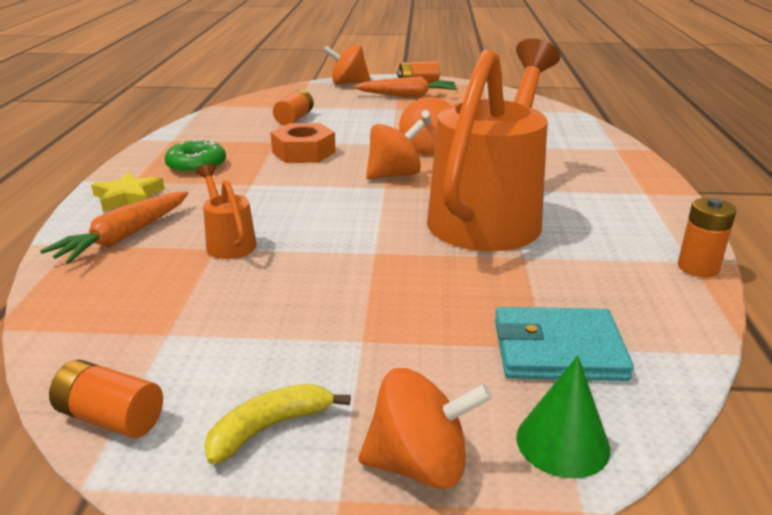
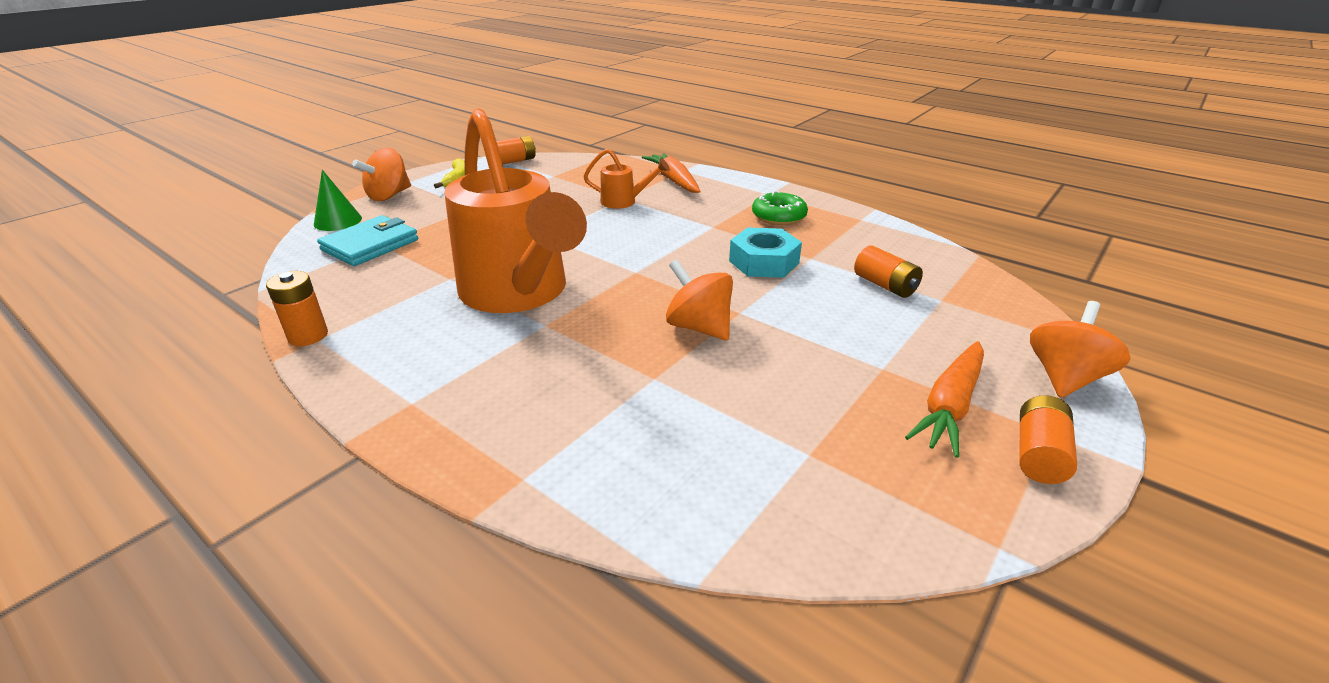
camera: 125 degrees right, 5 degrees up
(128, 197) = (738, 189): yellow star -> none
(303, 152) = (764, 262): orange nut -> turquoise nut
(394, 175) = (654, 284): orange spinning top -> none

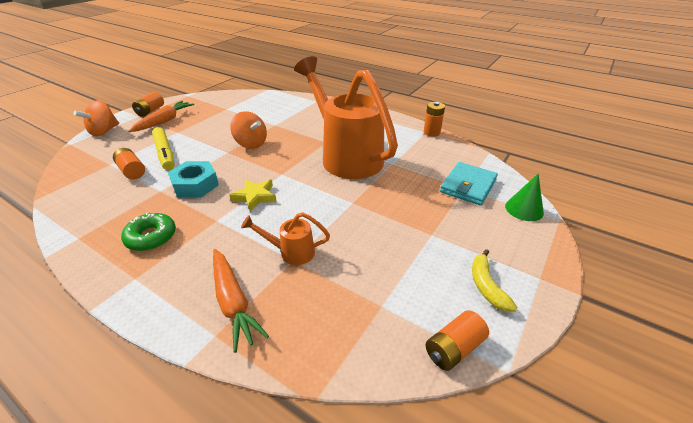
camera: 175 degrees right, 5 degrees up
(389, 196) = (526, 248): orange spinning top -> none
(671, 245) = (255, 197): none -> yellow star
(858, 314) = (165, 153): none -> yellow marker

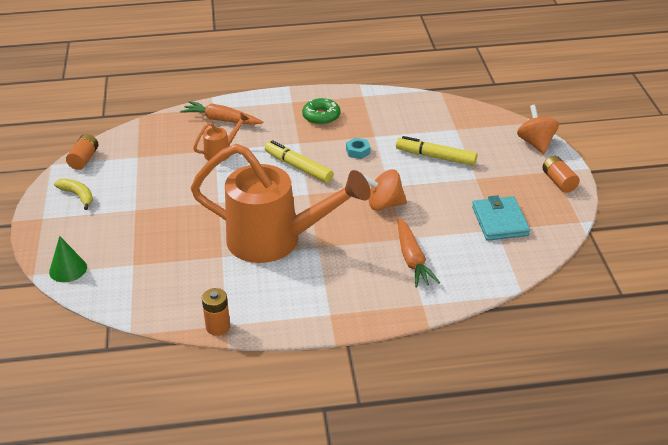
camera: 140 degrees right, 0 degrees up
(132, 171) = (426, 134): orange battery -> none
(164, 121) = (515, 180): orange carrot -> orange carrot (412, 259)
(195, 185) = (358, 151): turquoise nut -> turquoise nut, size x0.57
(255, 197) = (298, 167): yellow star -> yellow marker
(468, 186) = (130, 268): turquoise wallet -> turquoise wallet (500, 221)

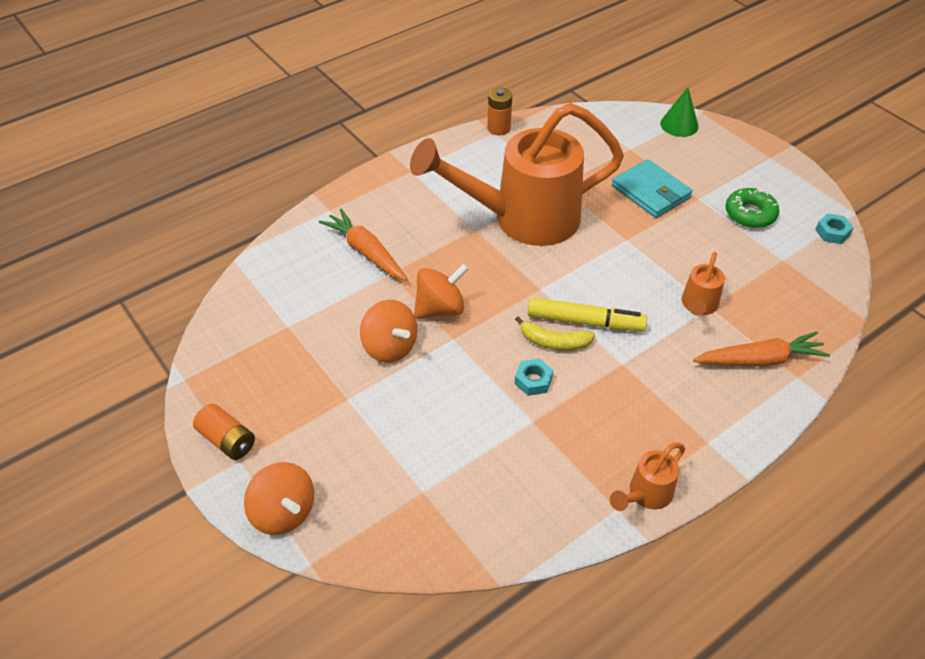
camera: 150 degrees right, 10 degrees up
(78, 196) = (773, 190): yellow banana -> yellow banana (554, 342)
(84, 159) = (832, 232): orange battery -> turquoise nut
(321, 116) = (637, 428): green donut -> green donut (750, 214)
(344, 95) = (645, 495): none -> orange watering can
(433, 194) = (390, 347): none -> orange spinning top
(436, 157) = (421, 415): yellow marker -> none
(500, 221) = (288, 339): turquoise wallet -> turquoise wallet (650, 192)

